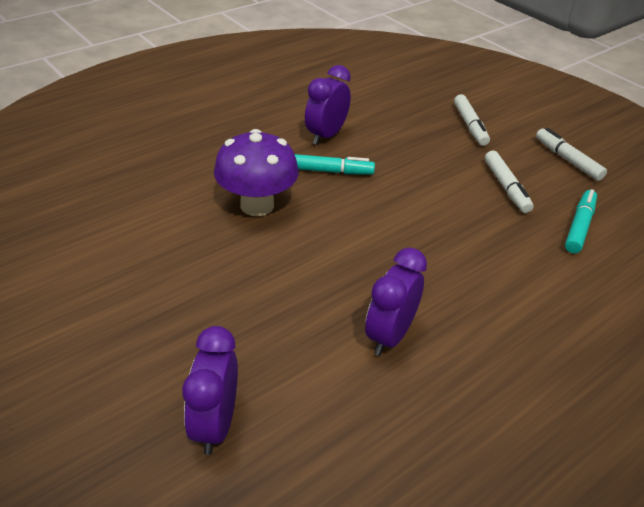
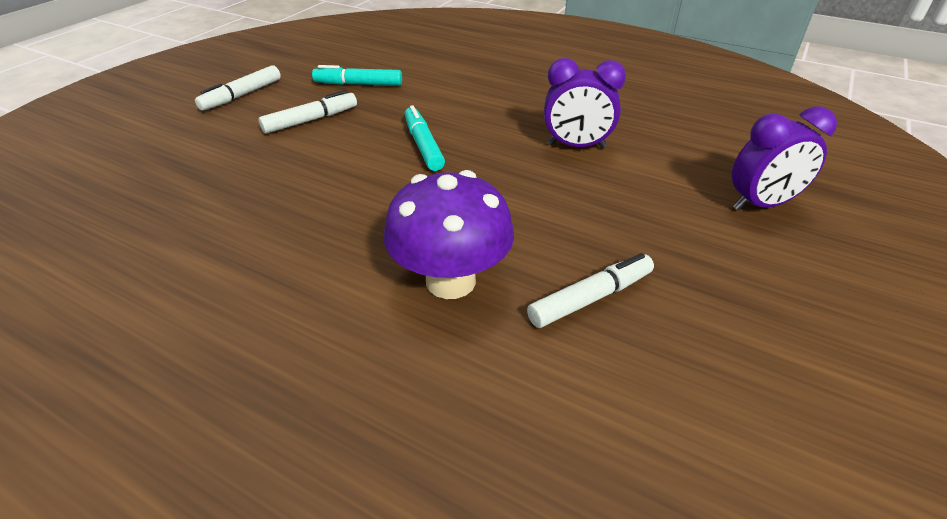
camera: 110 degrees left, 0 degrees up
(326, 135) = (233, 267): purple clock -> none
(329, 171) = (334, 240): turquoise marker -> turquoise marker (423, 145)
(470, 125) = (175, 155): white marker -> white marker (591, 298)

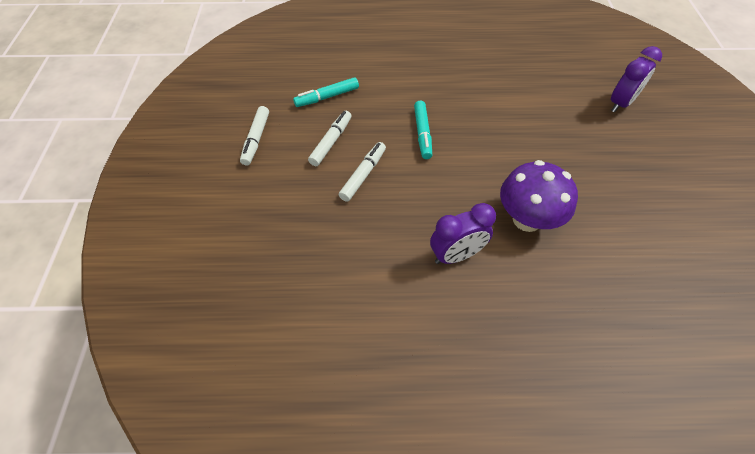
camera: 30 degrees left, 15 degrees up
(423, 145) = (422, 133): turquoise marker -> turquoise marker turned 135 degrees counterclockwise
(576, 146) = (505, 98): purple clock -> purple clock (456, 255)
(591, 298) = (595, 197): white marker -> white marker (363, 175)

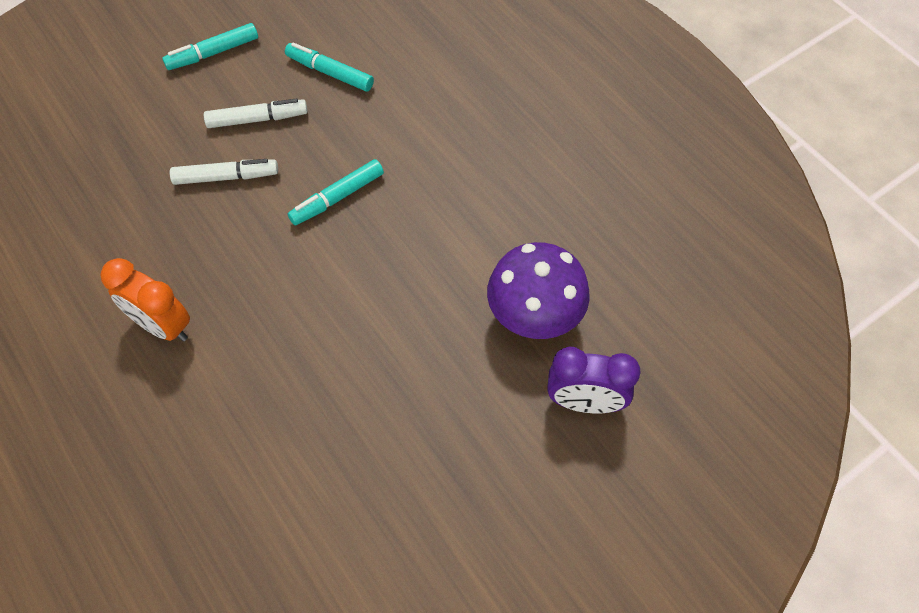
camera: 55 degrees right, 5 degrees up
(256, 139) = (213, 53): white marker -> turquoise marker
(456, 255) = (163, 326): purple clock -> orange clock
(527, 219) = (264, 374): purple mushroom -> purple mushroom (534, 317)

